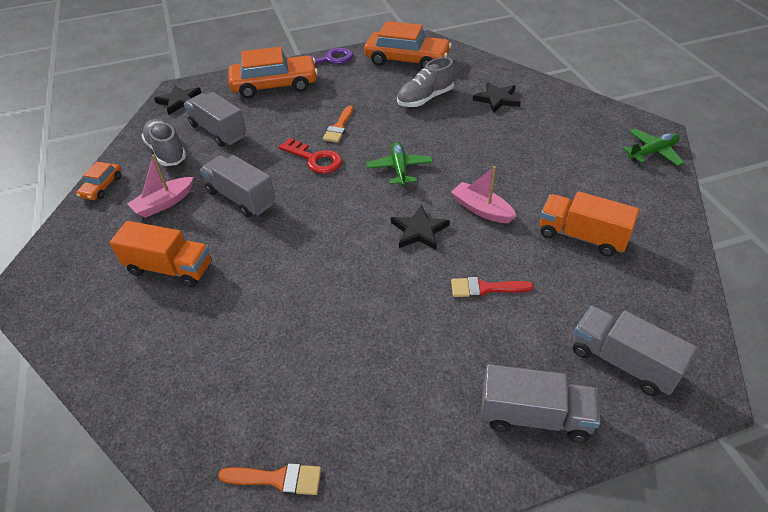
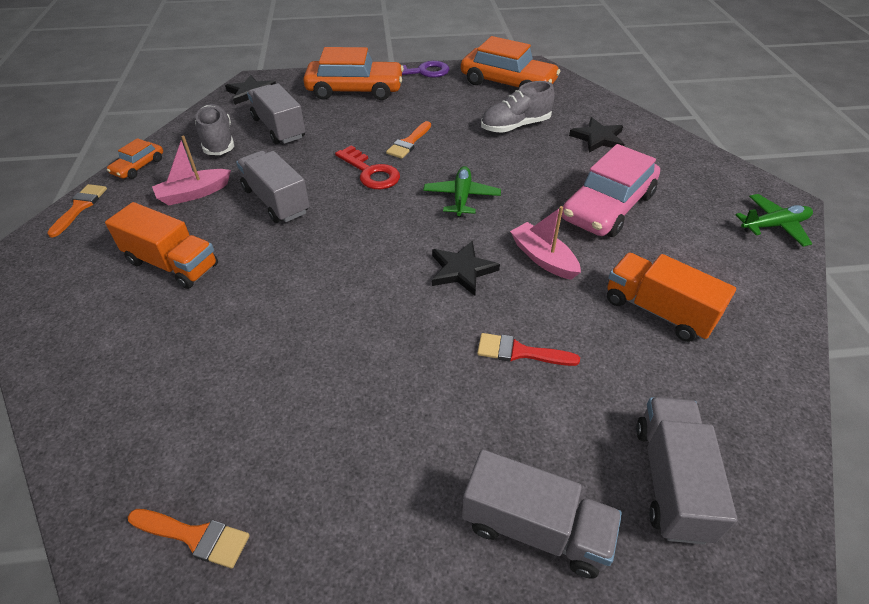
camera: 10 degrees right, 0 degrees up
(62, 233) = (79, 207): none -> orange brush
(521, 157) = (608, 207): none -> pink car
(622, 362) = (671, 480): grey truck -> grey truck turned 45 degrees clockwise

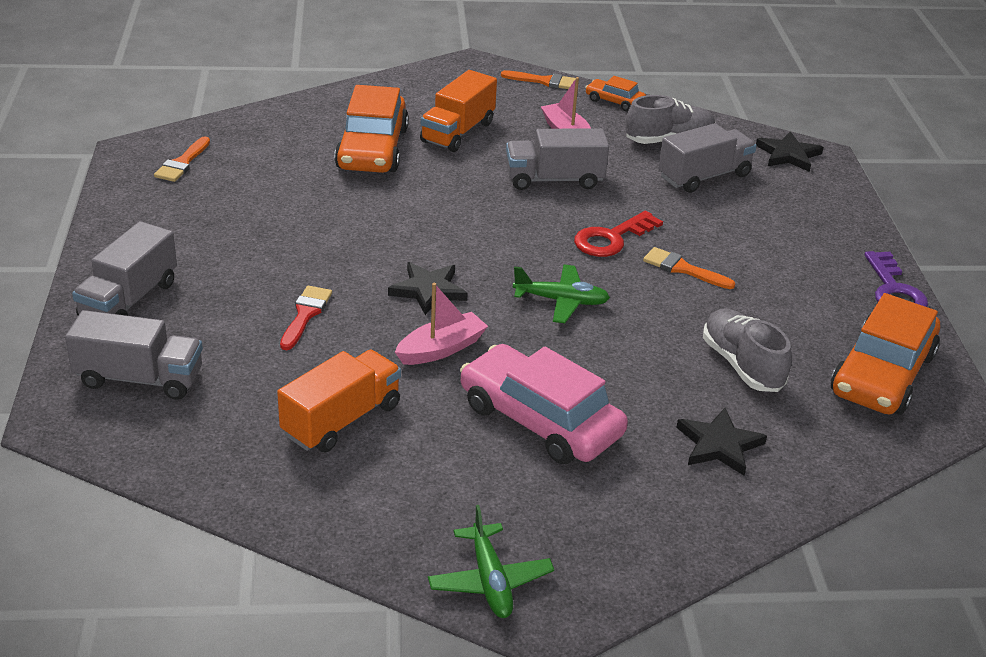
camera: 90 degrees right, 10 degrees down
(276, 201) = (554, 180): grey truck -> grey truck turned 150 degrees counterclockwise
(355, 90) = (817, 230): orange car -> orange car (372, 149)

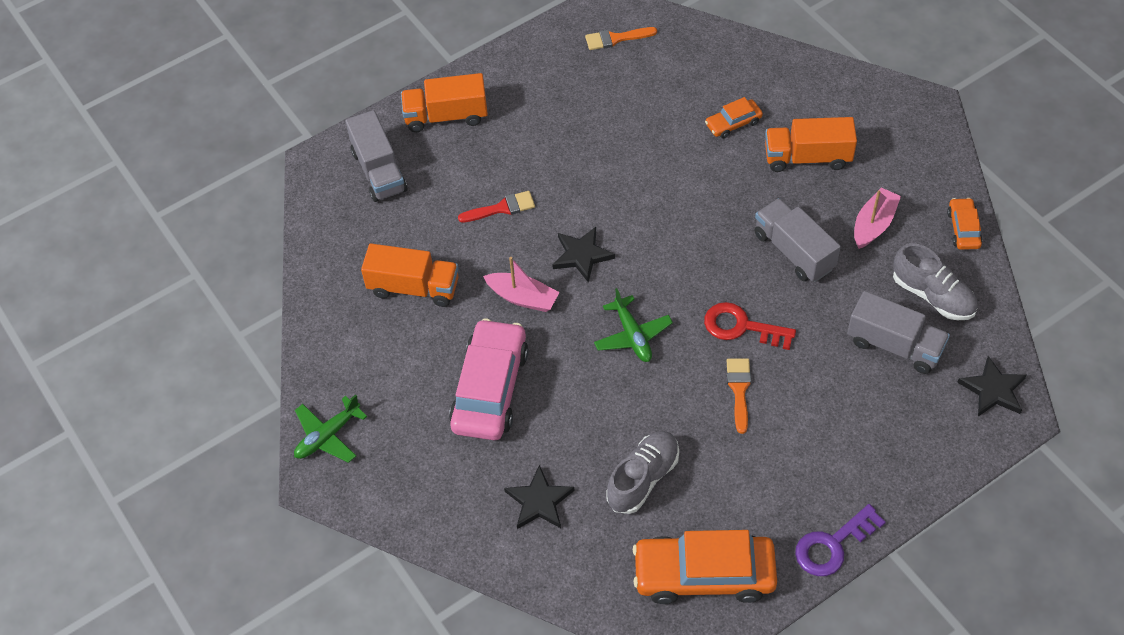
camera: 65 degrees right, 20 degrees up
(129, 300) = (446, 116): grey truck -> orange truck
(372, 149) = (733, 123): orange car -> orange car, size x0.48
(544, 81) = (948, 166): orange brush -> none

